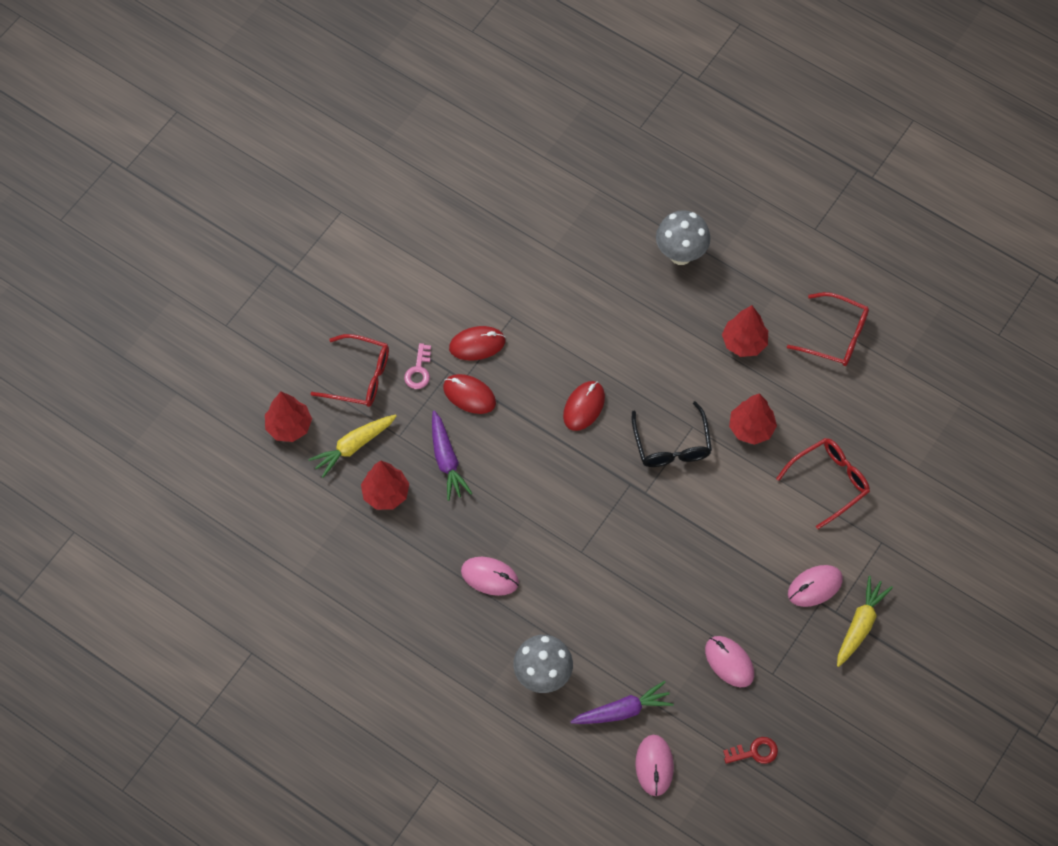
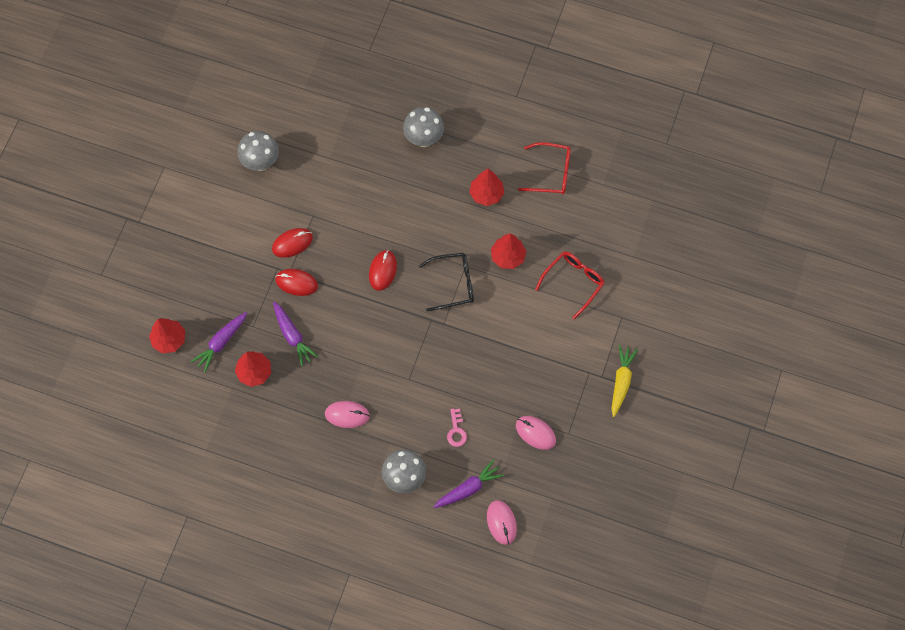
camera: 15 degrees left, 5 degrees up
(353, 446) = (221, 342): yellow carrot -> purple carrot
(360, 377) = (212, 289): red glasses -> none
(419, 370) = (254, 273): pink key -> pink key (456, 431)
(464, 235) = (261, 163): none -> grey mushroom
(672, 445) = (454, 283): black glasses -> black glasses turned 75 degrees counterclockwise
(754, 752) = (570, 494): red key -> none
(814, 587) = (582, 362): pink mouse -> none

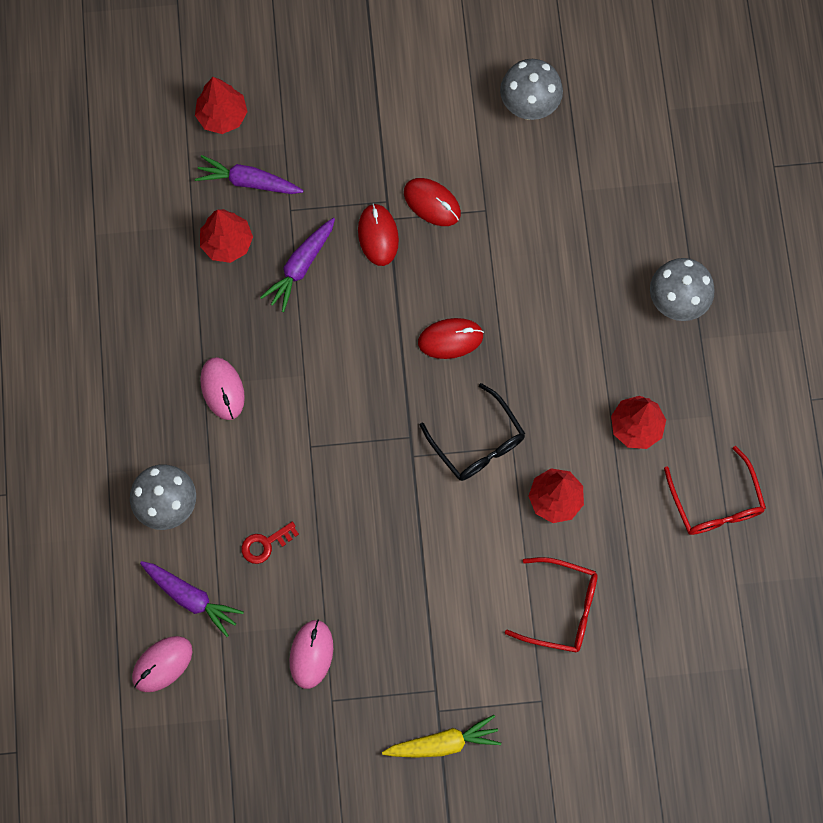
camera: 65 degrees right, 5 degrees up
(456, 431) = (265, 544): pink key -> red key

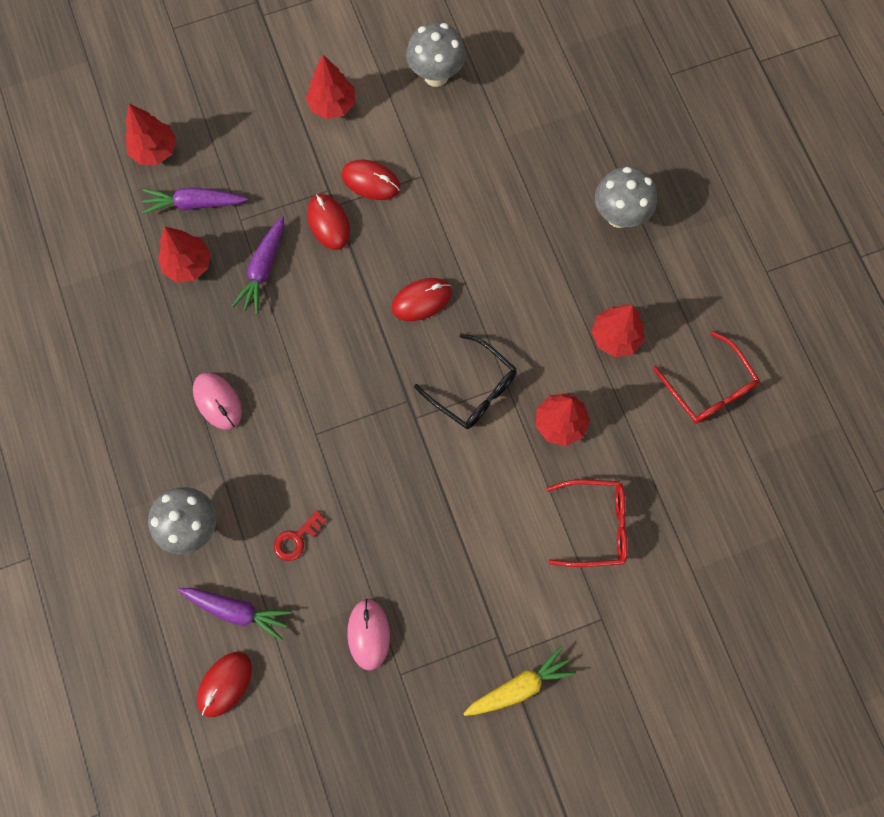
camera: 15 degrees left, 0 degrees up
(162, 664) = (225, 684): pink mouse -> red mouse
(414, 112) = (332, 105): none -> red tree

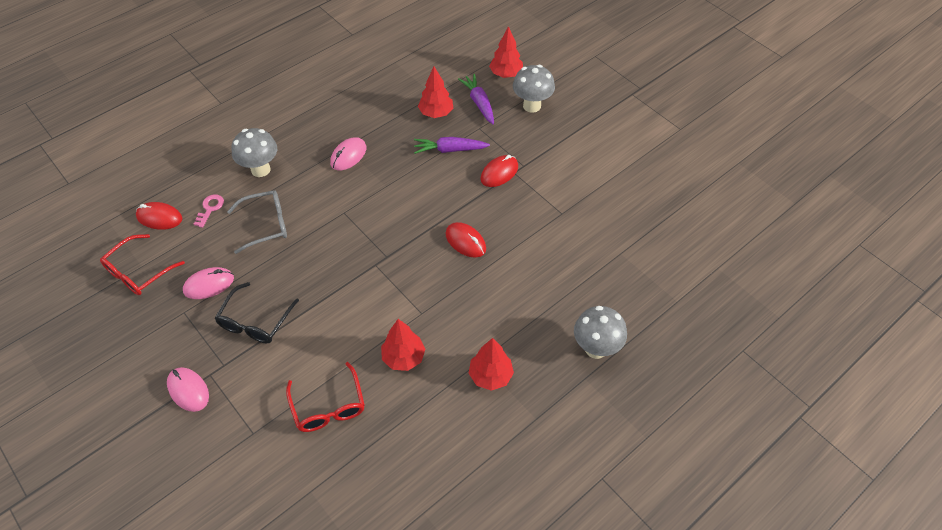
camera: 70 degrees right, 20 degrees down
(237, 610) = (210, 209): purple carrot -> pink key
(296, 539) = (266, 224): red key -> grey glasses
(332, 105) = (587, 148): red tree -> none
(371, 181) = (542, 186): red mouse -> none
(436, 75) = (645, 198): grey mushroom -> grey mushroom (532, 106)
(474, 390) = (409, 293): black glasses -> black glasses (255, 322)
(519, 686) = (188, 390): yellow carrot -> pink mouse
(709, 388) = (474, 460): red glasses -> red glasses (138, 272)

